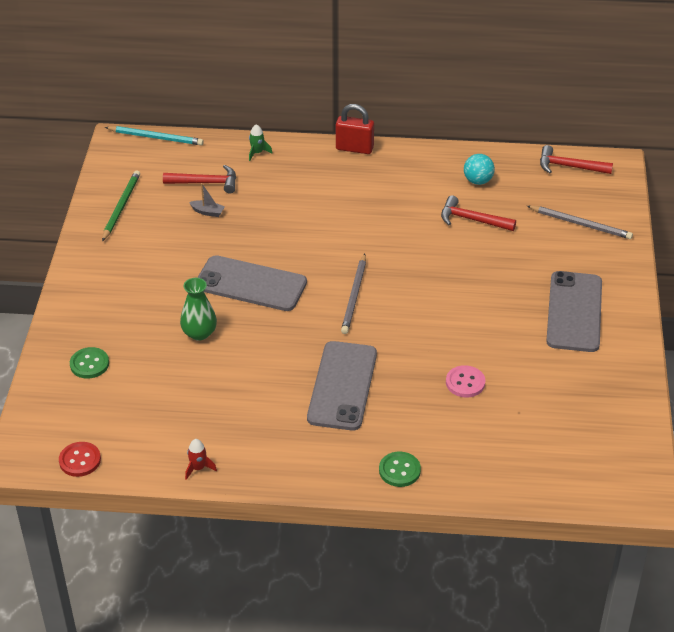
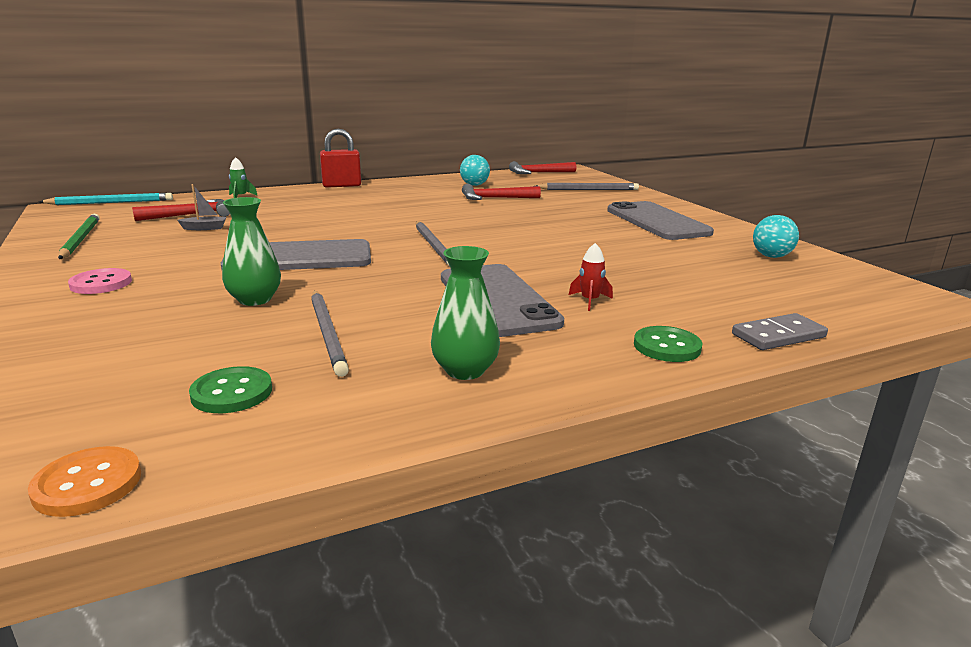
camera: 30 degrees left, 20 degrees down
(80, 460) = (87, 484): red button -> orange button
(89, 364) = (71, 359): green button -> green button (232, 392)
(198, 468) = (361, 425): red rocket -> red rocket (590, 301)
(222, 386) = (327, 333): none -> grey pencil
(272, 447) = (465, 370): none -> green vase
(465, 383) = (630, 271): pink button -> pink button (101, 283)
(479, 487) = (778, 336): none -> grey domino
(601, 400) = (771, 256): none -> turquoise ball

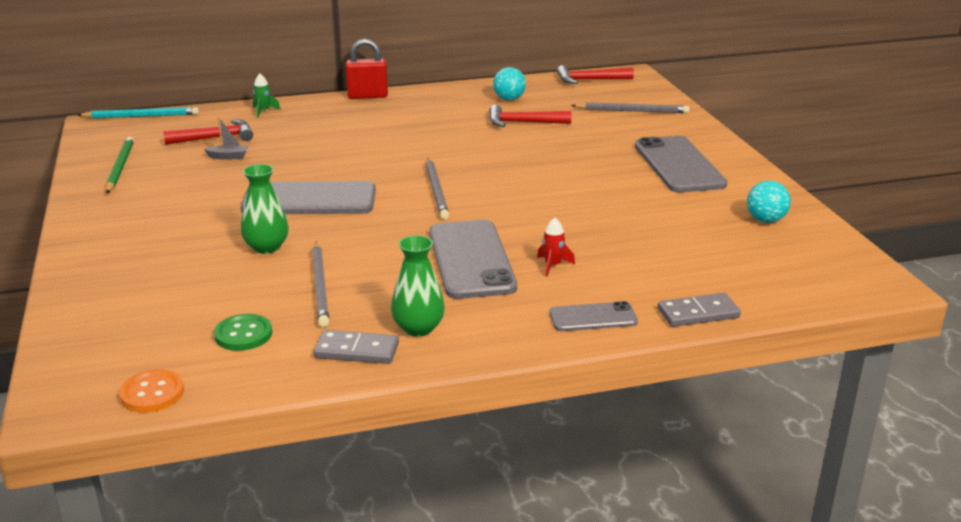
camera: 10 degrees right, 5 degrees up
(101, 283) = (143, 222): pink button -> none
(393, 402) = (356, 351): none -> grey domino
(667, 346) = (593, 317): green button -> grey phone

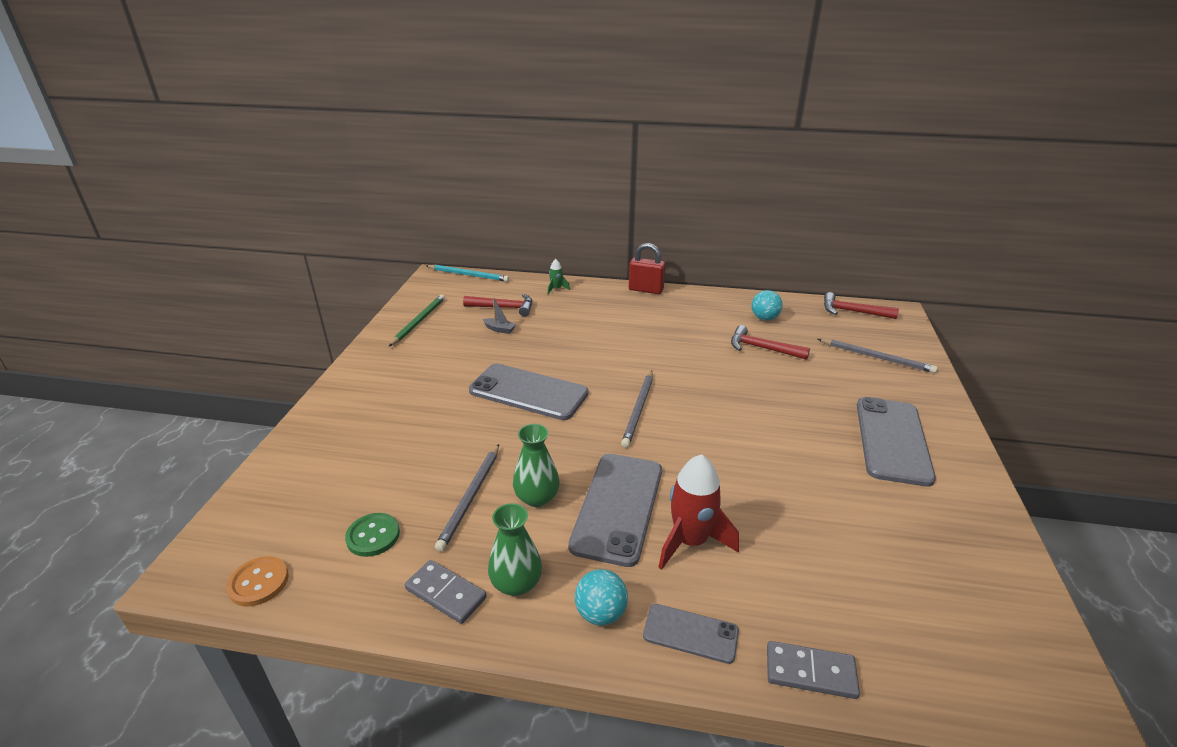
camera: 25 degrees right, 5 degrees up
(266, 247) = (460, 437): green vase -> green vase (537, 497)
(553, 265) = (690, 541): red rocket -> red rocket, size x2.06
(765, 220) = (958, 549): turquoise ball -> turquoise ball (601, 613)

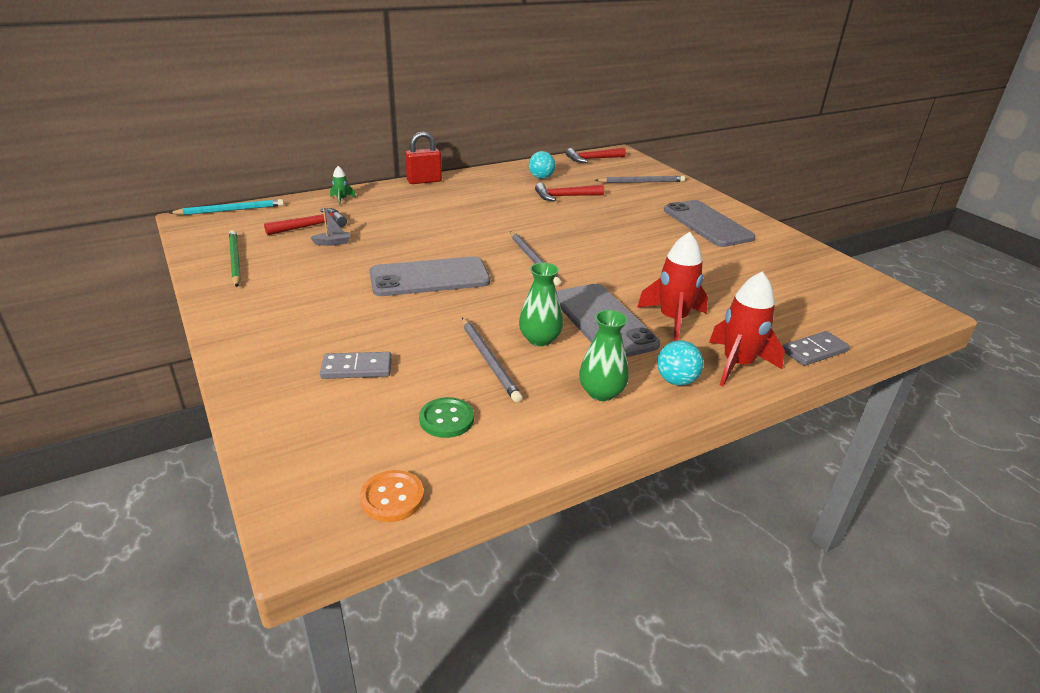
camera: 40 degrees left, 0 degrees up
(445, 593) = (561, 423): grey domino -> grey domino (357, 368)
(690, 633) = (737, 364): grey phone -> red rocket

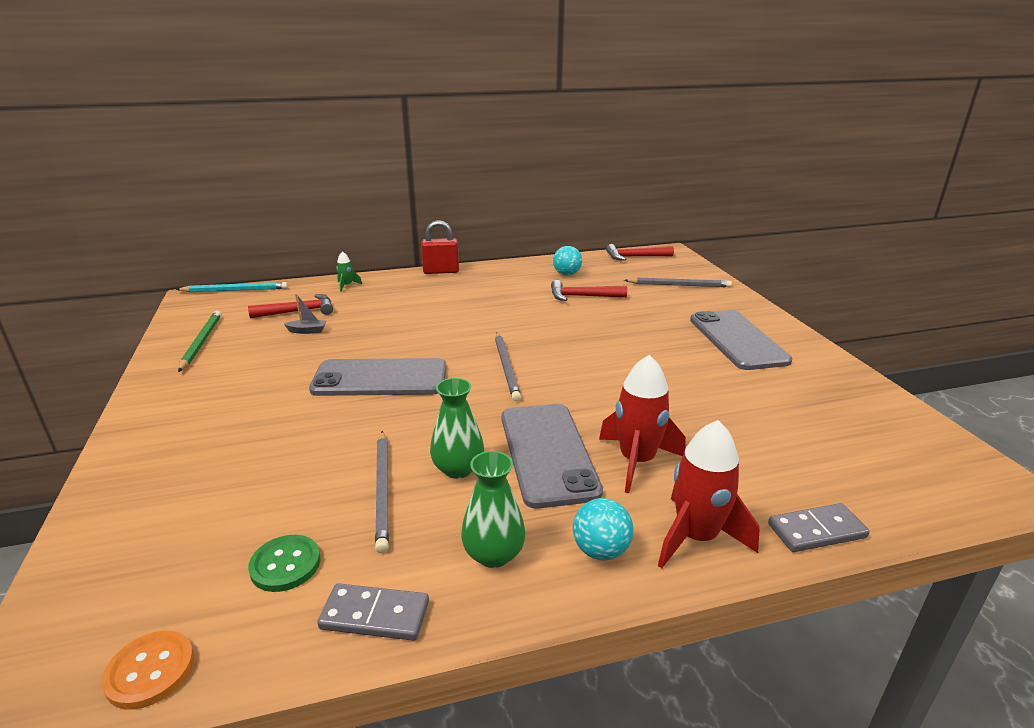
camera: 15 degrees right, 5 degrees down
(357, 368) = (232, 481): grey domino -> grey domino (375, 615)

